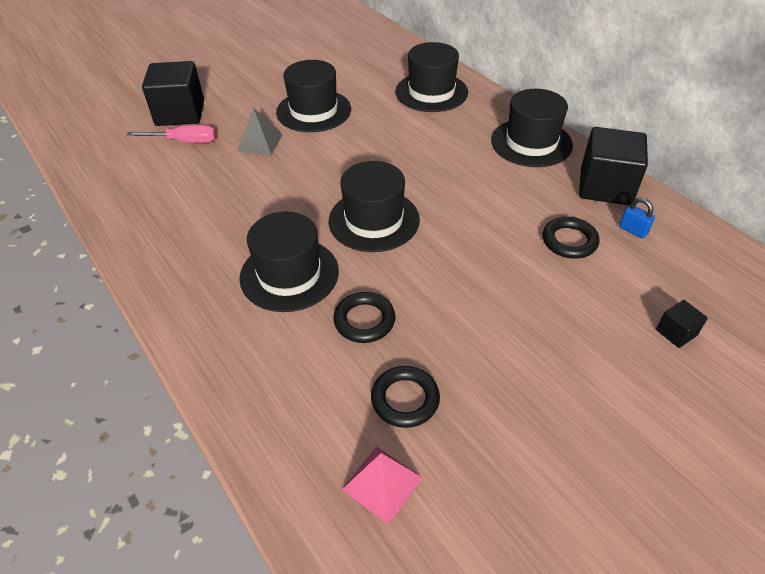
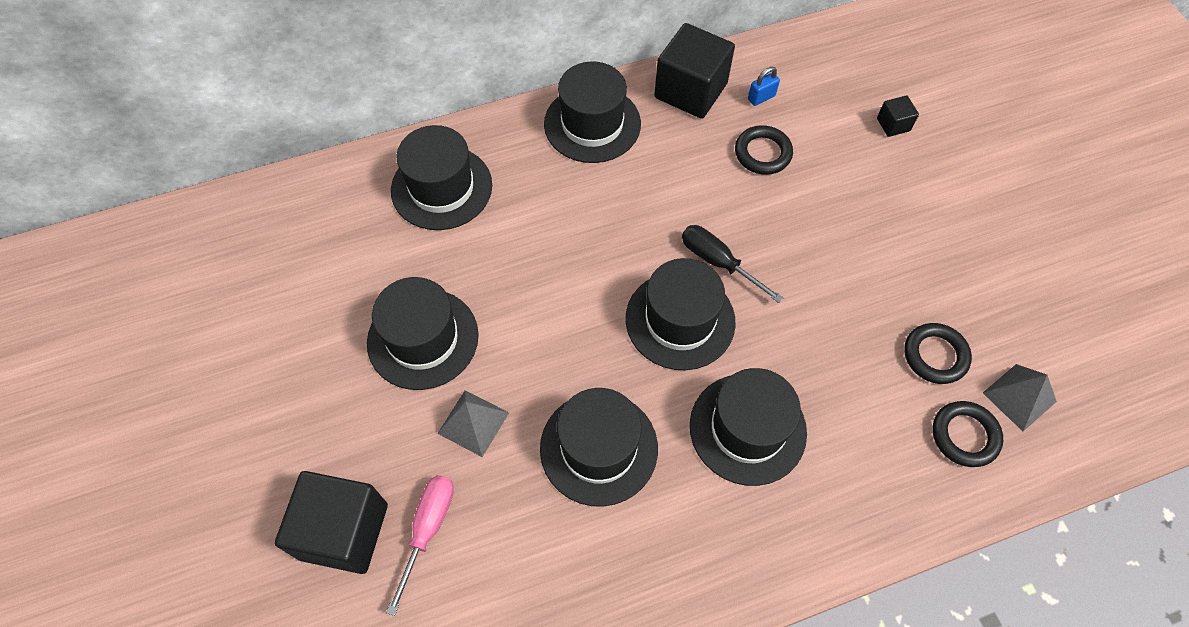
camera: 75 degrees left, 15 degrees up
(254, 199) = (598, 448): none -> black hat
(364, 320) = (832, 367): black ring -> black ring (964, 435)
(382, 483) = (1019, 397): pink pyramid -> grey pyramid
(438, 232) = (718, 262): none -> black screwdriver

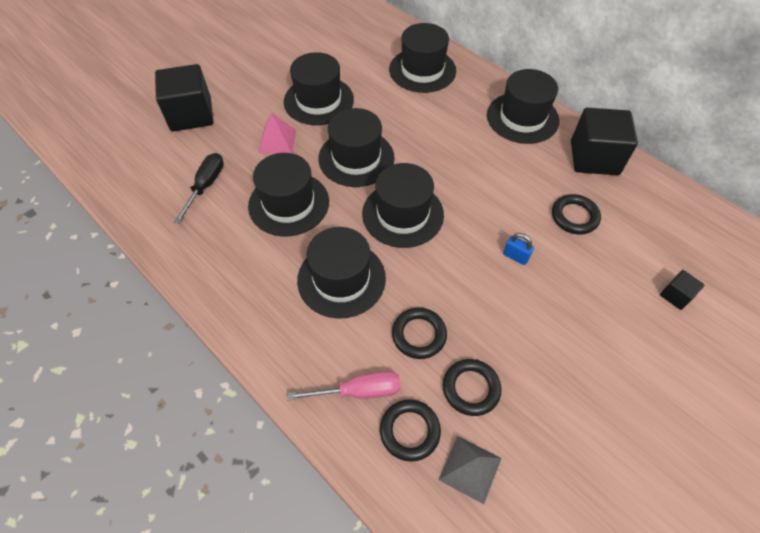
camera: 65 degrees right, 5 degrees down
(428, 529) = (205, 146): pink screwdriver -> pink screwdriver (359, 391)
(473, 422) = (277, 141): grey pyramid -> pink pyramid
(560, 334) = (356, 158): none -> black hat
(718, 262) = (461, 220): black screwdriver -> black screwdriver (206, 186)
(761, 97) = (624, 200): blue padlock -> blue padlock (515, 256)
(855, 377) = (419, 335): none -> black ring

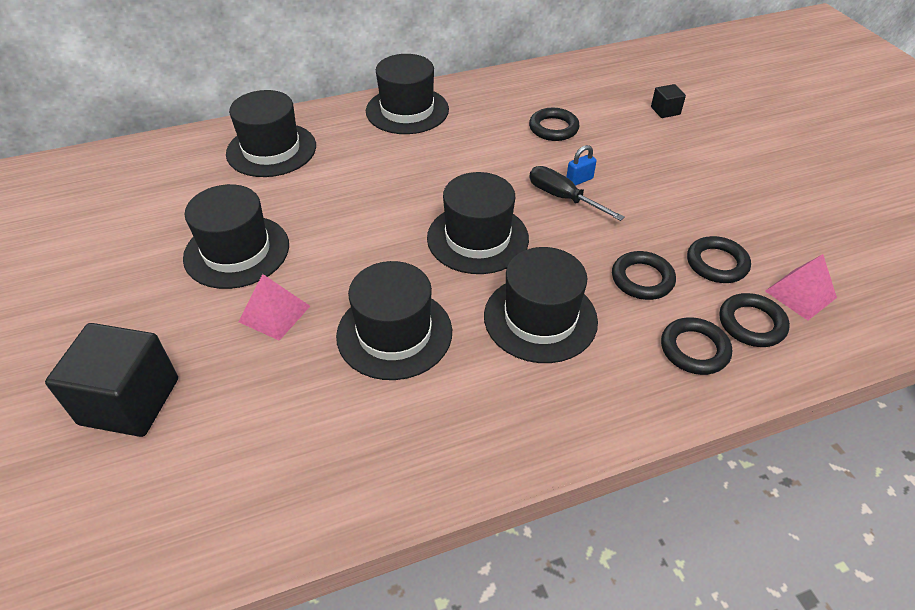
camera: 65 degrees left, 10 degrees down
(206, 186) = (296, 418): black screwdriver -> black screwdriver (563, 198)
(356, 158) = (365, 248): black hat -> none
(359, 391) = (694, 349): pink screwdriver -> black ring
(470, 468) = (800, 294): grey pyramid -> pink pyramid
(594, 158) = (492, 91): black cube -> none

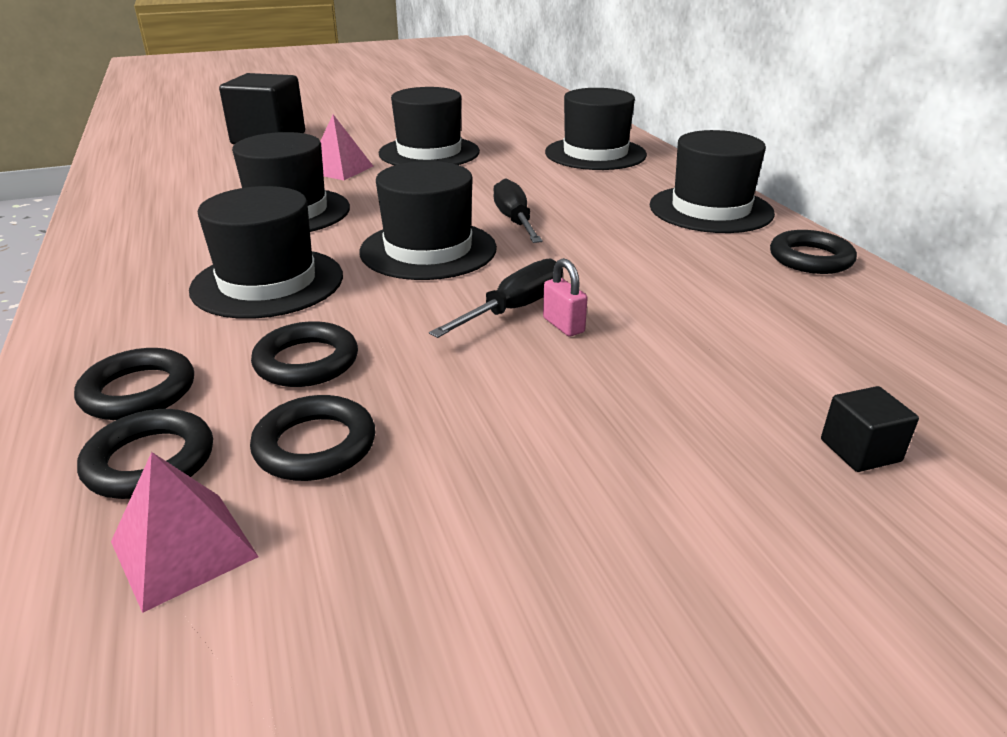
camera: 90 degrees right, 15 degrees down
(423, 196) = (514, 221): none -> black screwdriver
(553, 128) = (715, 310): black ring -> black ring (810, 258)
(579, 180) = (563, 325): blue padlock -> pink padlock

